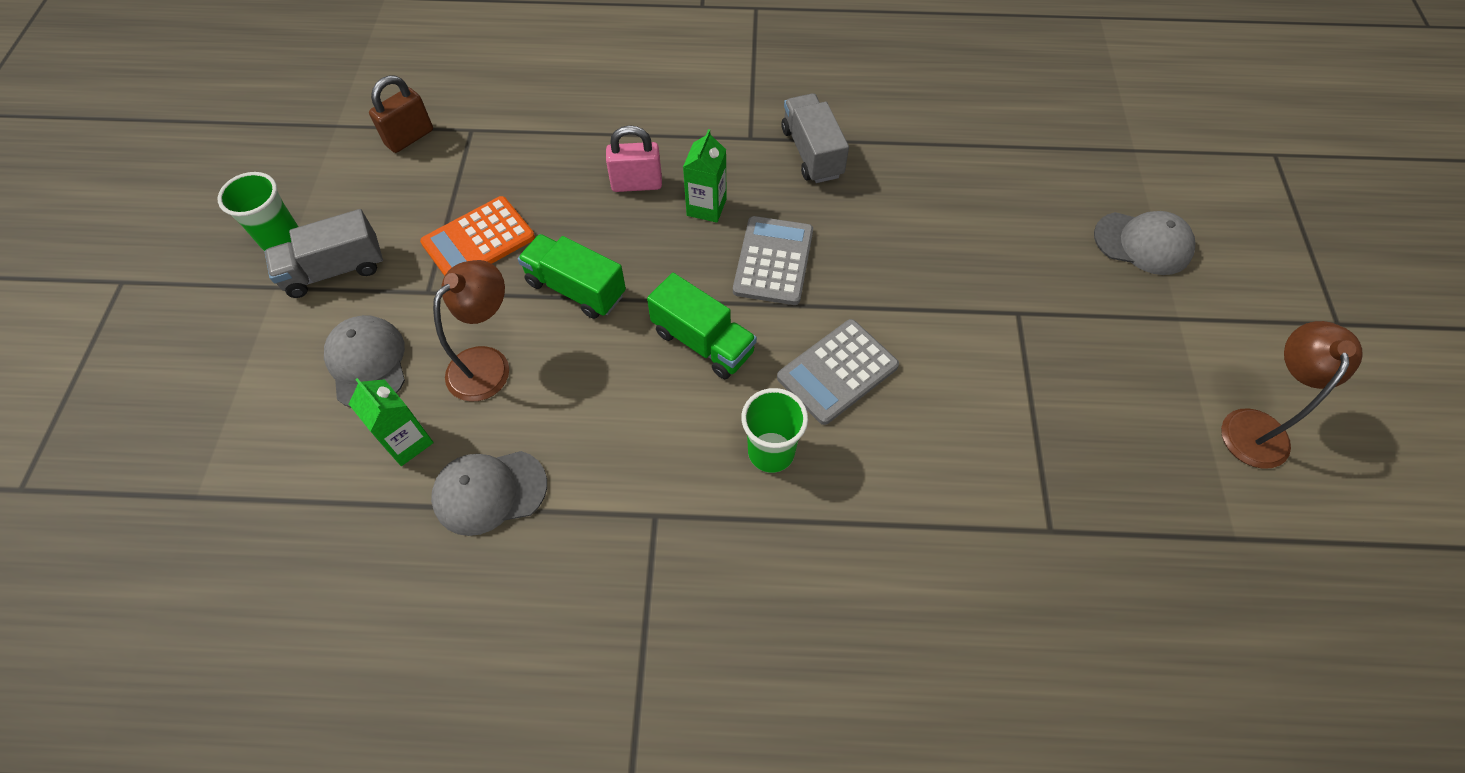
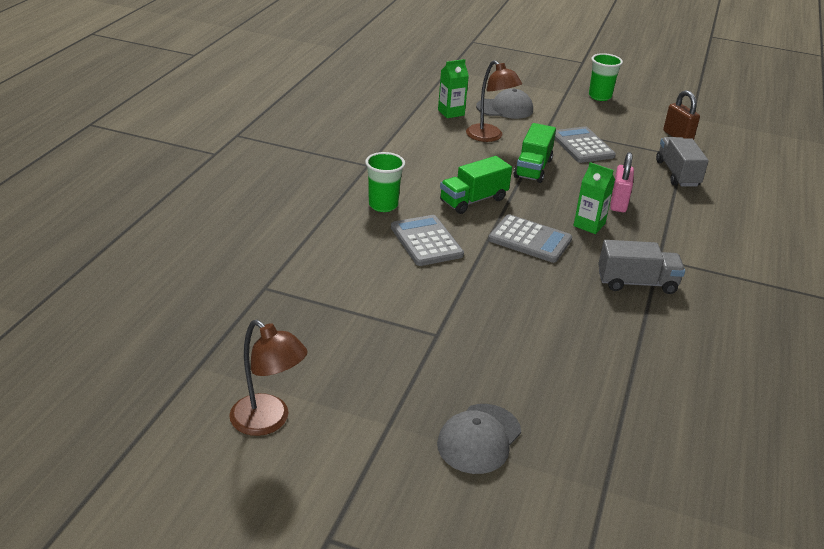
camera: 105 degrees right, 25 degrees down
(334, 270) = (572, 107): grey truck -> grey truck (677, 174)
(478, 240) = (582, 146): orange calculator -> grey calculator
(489, 492) = (410, 127): grey cap -> none
(576, 289) = (533, 168): green truck -> green truck turned 150 degrees clockwise

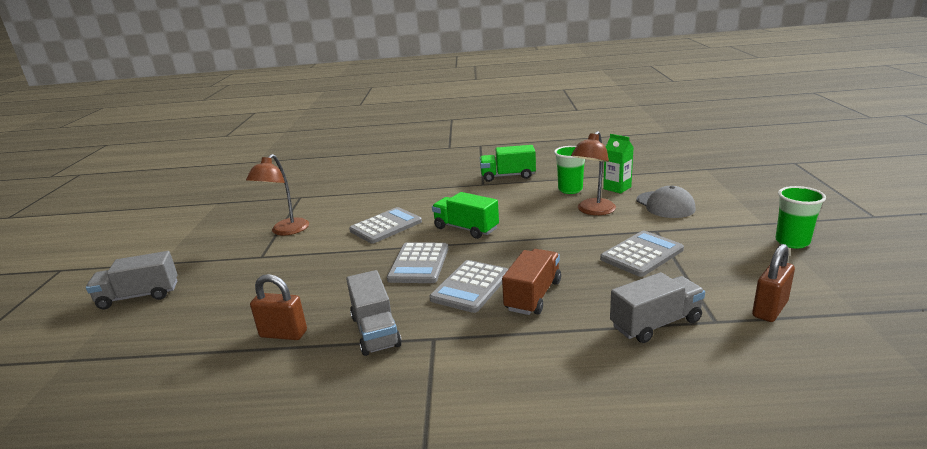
camera: 75 degrees right, 10 degrees down
(268, 421) = (166, 230): brown lamp -> brown lamp (285, 231)
(383, 205) = (427, 202): green cup -> green cup (570, 189)
(479, 439) = (139, 296): grey cap -> grey truck
(533, 168) = (555, 240): green truck -> green truck (508, 176)
(589, 225) = (471, 287): green carton -> grey calculator
(618, 203) = (533, 295): pink padlock -> brown truck
(619, 332) = (283, 334): none -> brown padlock

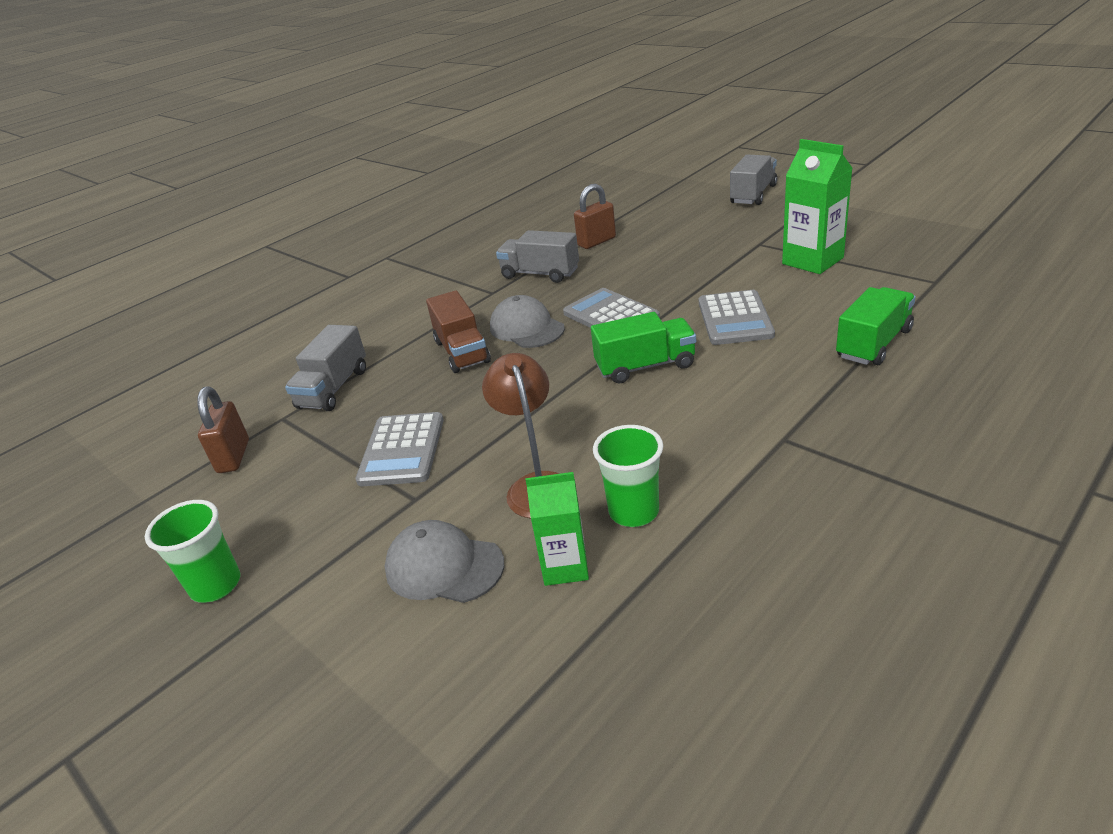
camera: 135 degrees right, 10 degrees up
(285, 231) = (812, 261): brown lamp -> green carton
(471, 287) = (526, 328): grey calculator -> grey cap
(508, 176) = (788, 481): green truck -> green truck (873, 344)

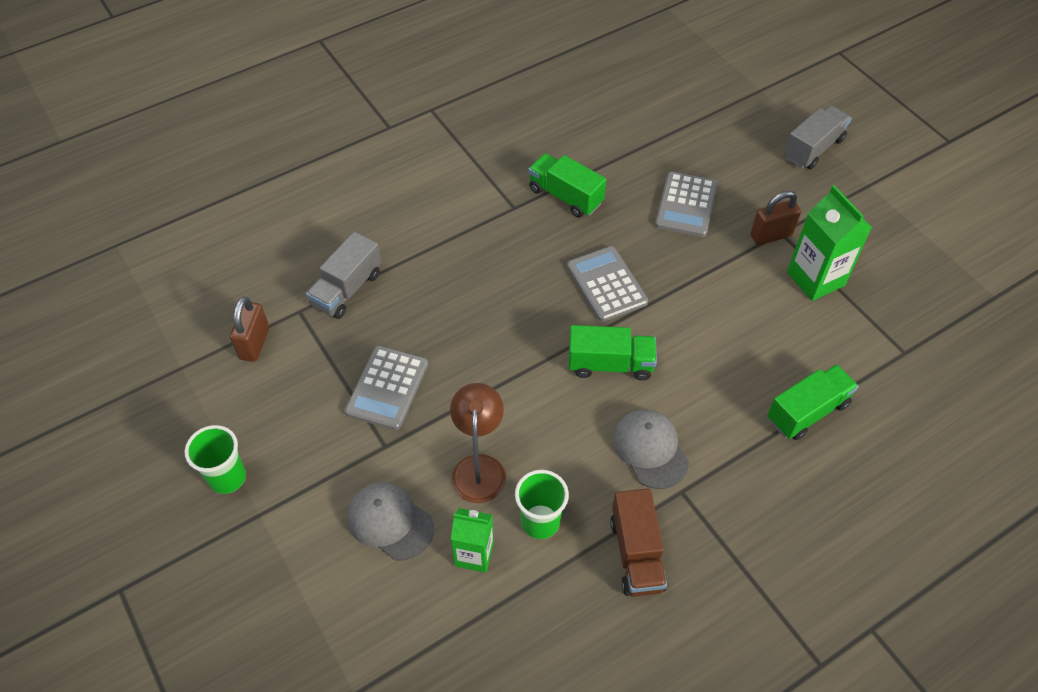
camera: 10 degrees right, 20 degrees up
(462, 352) = (465, 283): brown truck -> brown truck (636, 554)
(526, 328) = (529, 273): grey cap -> grey cap (650, 449)
(540, 274) = (565, 196): grey truck -> green truck
(596, 242) = (634, 166): brown padlock -> brown padlock (771, 235)
(735, 319) = (710, 332): grey calculator -> grey calculator (686, 205)

